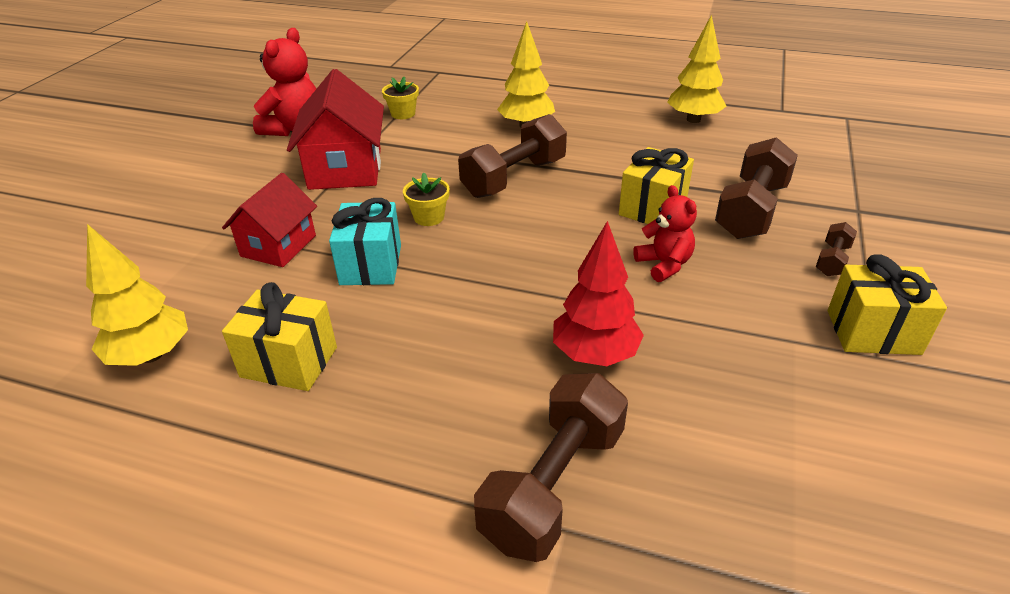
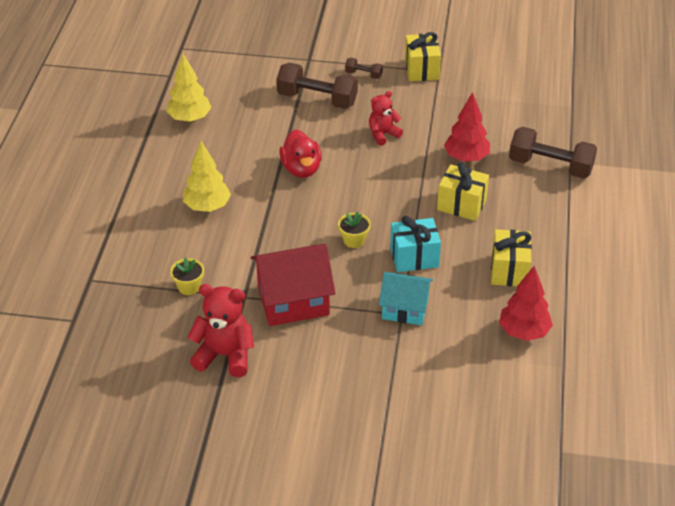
camera: 100 degrees left, 5 degrees up
(151, 355) = (523, 332): yellow tree -> red tree
(278, 246) = (405, 309): red house -> turquoise house
(514, 178) = (293, 205): brown dumbbell -> none
(586, 188) = (301, 169): none -> red duck
(653, 208) = (322, 139): yellow gift -> yellow gift (461, 205)

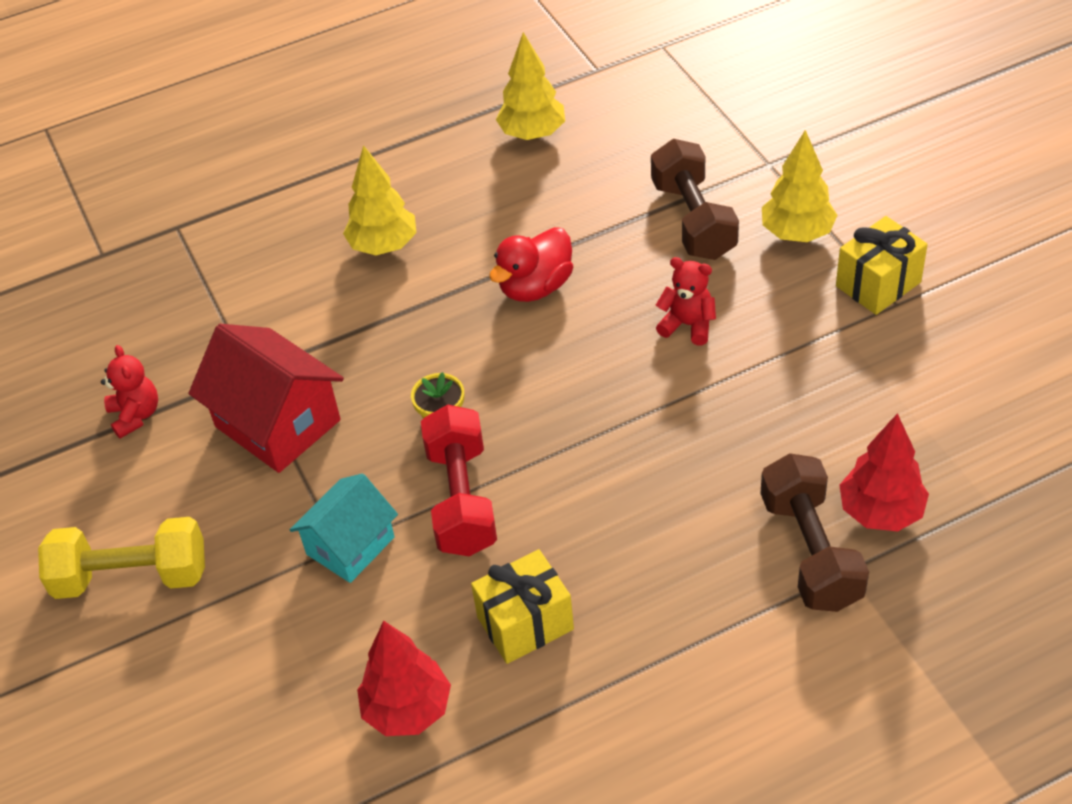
camera: 60 degrees right, 5 degrees up
(189, 287) = (229, 314): yellow flower pot -> none
(225, 355) = (136, 415): red teddy bear -> red teddy bear, size x0.63
(343, 402) = (132, 576): none -> yellow dumbbell
(363, 74) = (797, 233): brown dumbbell -> yellow tree
(405, 309) = (350, 546): turquoise house -> turquoise house turned 60 degrees clockwise
(414, 257) = (461, 499): turquoise gift -> red dumbbell
(461, 205) = (619, 492): yellow gift -> none
(466, 158) = (728, 441): red tree -> red tree (880, 512)

